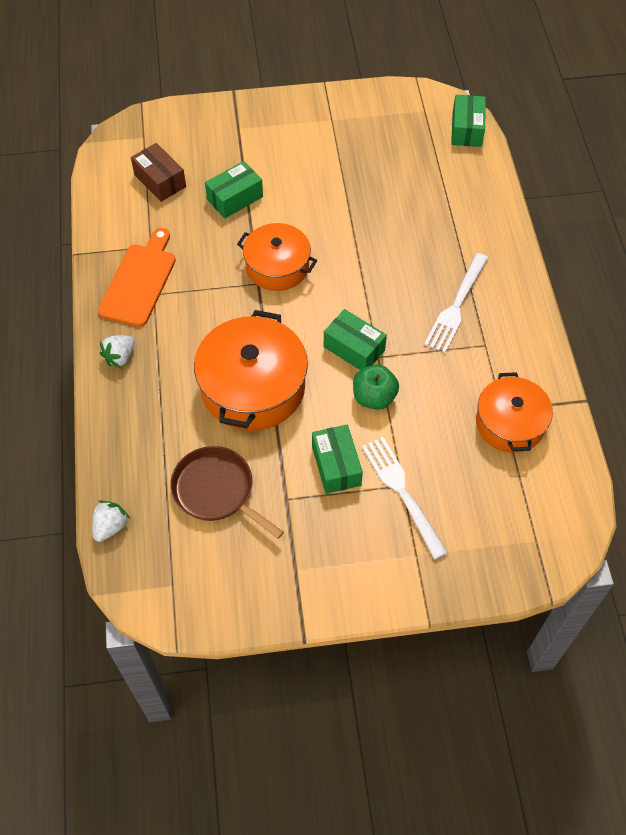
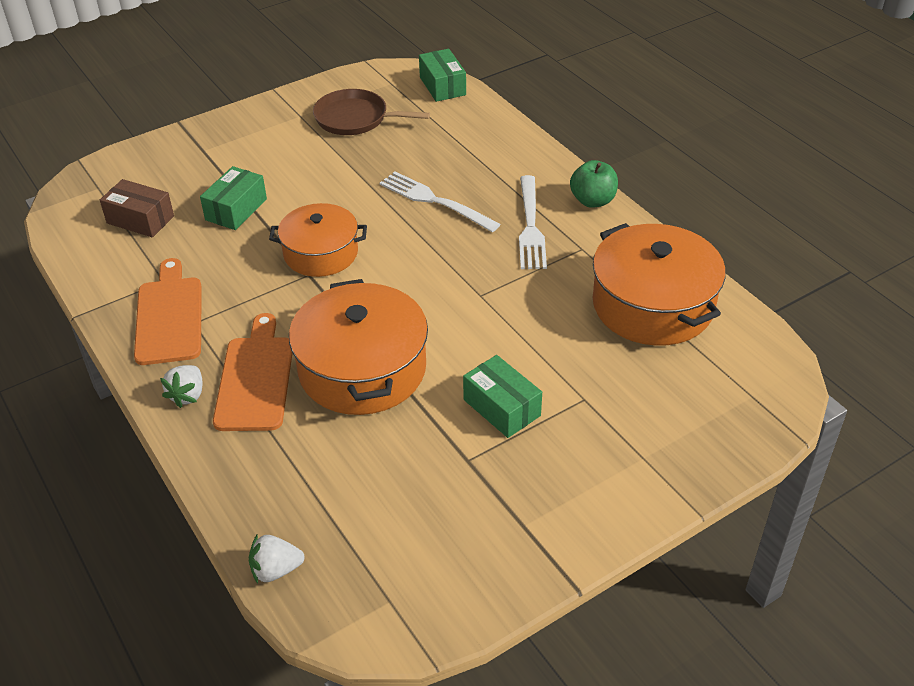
camera: 25 degrees left, 15 degrees down
(111, 526) = (276, 570): white strawberry -> white strawberry turned 105 degrees counterclockwise
(173, 363) = (255, 378): none -> orange cutting board
(216, 491) = (383, 483): brown pan -> brown pan (355, 118)
(354, 348) = (450, 296): green box -> none
(374, 397) = (500, 332): green apple -> green apple (593, 201)
(402, 492) = (588, 406): white fork -> white fork (435, 201)
(510, 423) = (652, 305): orange pot -> orange pot, size x1.54

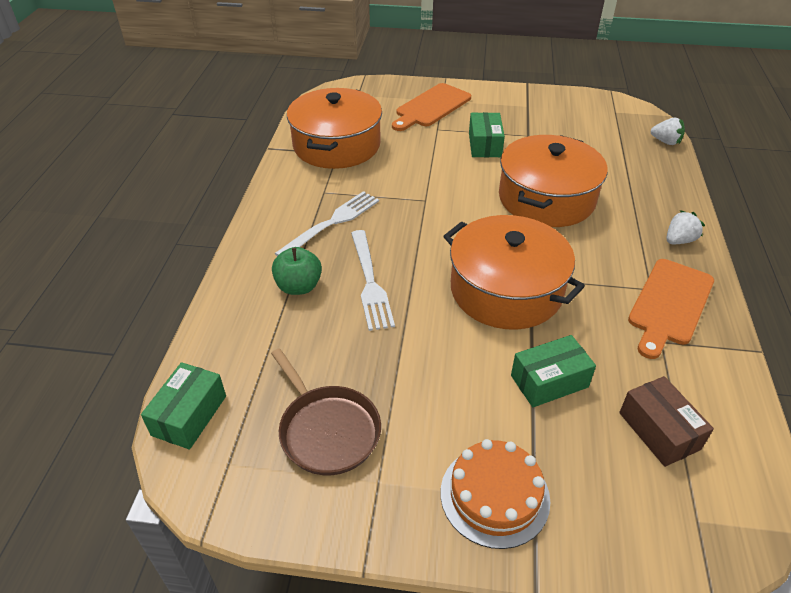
camera: 140 degrees left, 0 degrees up
(228, 141) = (494, 495): none -> orange cake
(255, 378) = (623, 227): orange cutting board -> orange cutting board (431, 107)
(321, 253) = (506, 290): orange pot -> orange pot, size x1.54
(593, 201) = (265, 216): green apple -> green apple (299, 287)

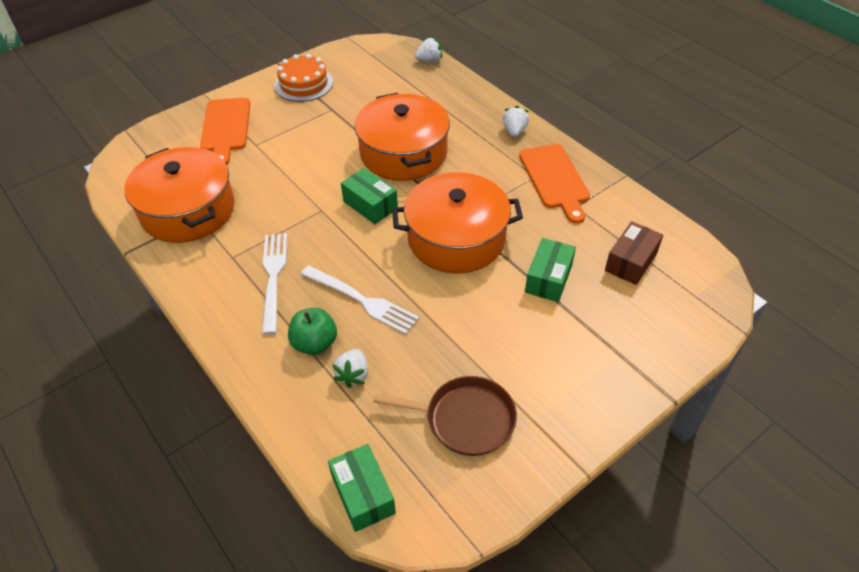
camera: 45 degrees left, 5 degrees up
(294, 328) = (353, 375): none -> white strawberry
(485, 145) = (310, 136): green box -> green box (370, 205)
(494, 495) = (599, 369): orange cake -> orange cake (304, 84)
(659, 431) = (631, 262): brown box -> brown box turned 75 degrees counterclockwise

